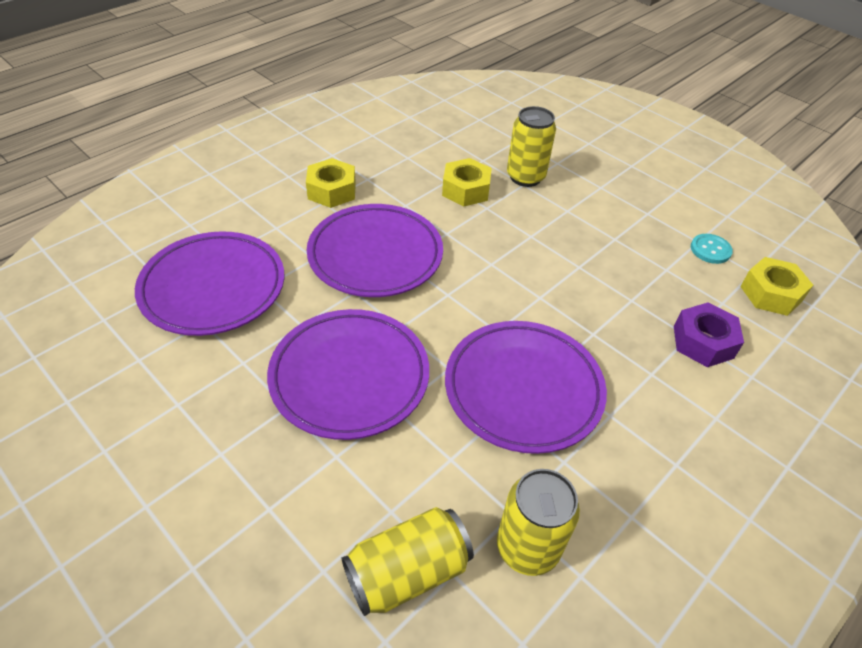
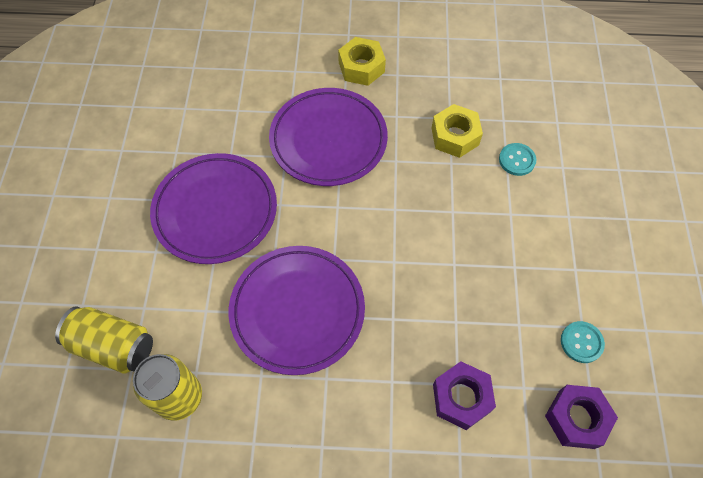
camera: 50 degrees right, 15 degrees up
(213, 288) = (214, 88): purple plate -> none
(525, 177) = (517, 160): yellow can -> turquoise button
(771, 293) = (576, 419): yellow nut -> purple nut

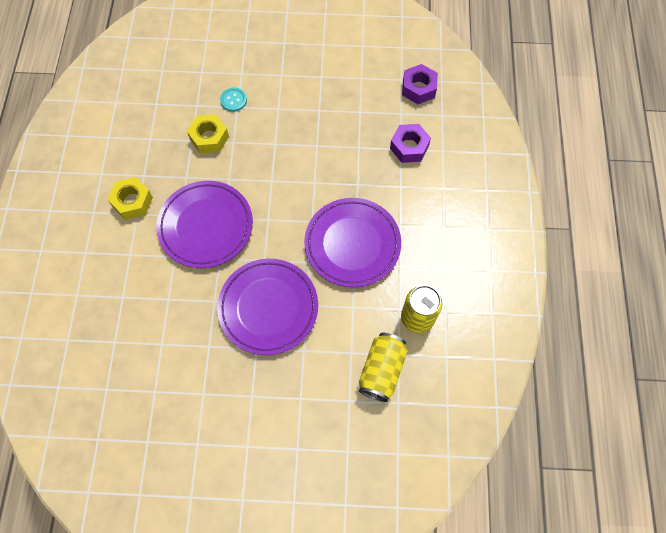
camera: 90 degrees left, 5 degrees up
(581, 342) = (371, 79): turquoise button -> none

